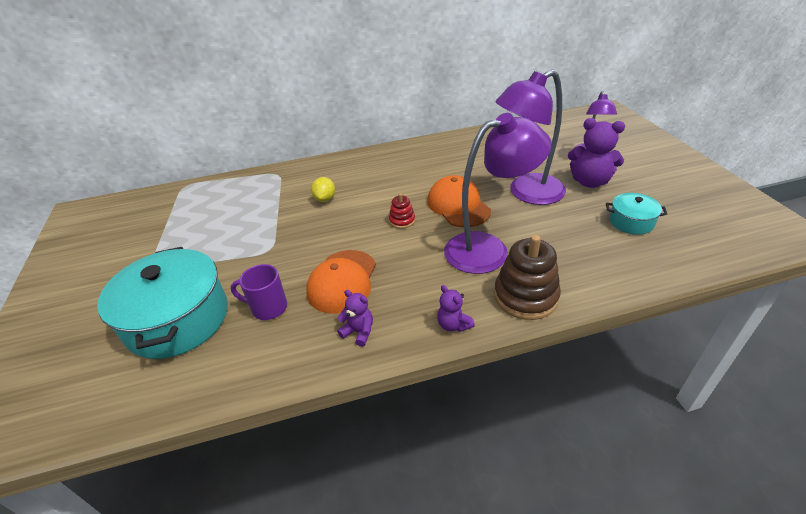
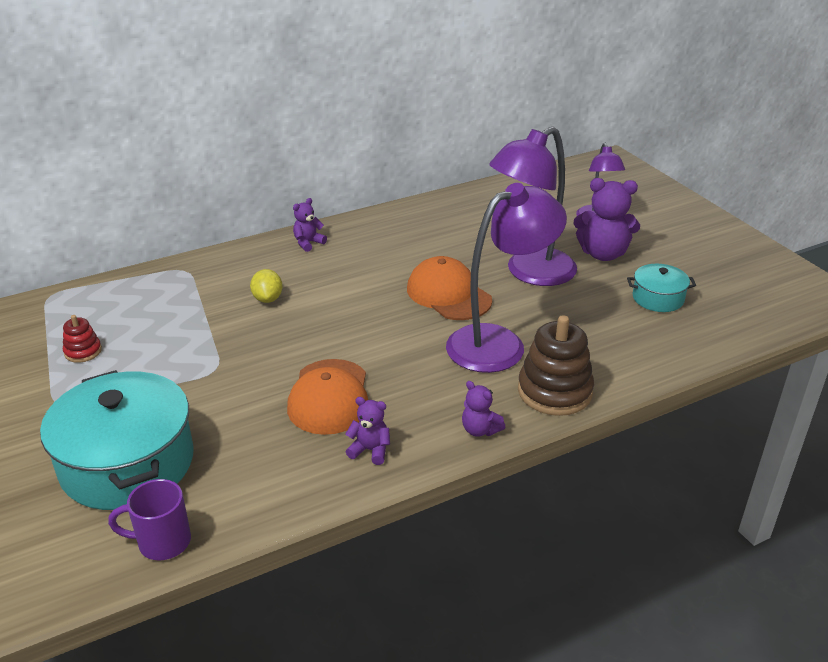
camera: 15 degrees left, 5 degrees down
(268, 308) = (244, 437): purple mug -> purple mug (162, 542)
(367, 160) = (308, 243): none -> purple teddy bear
(402, 220) = (381, 318): red stacking toy -> red stacking toy (83, 351)

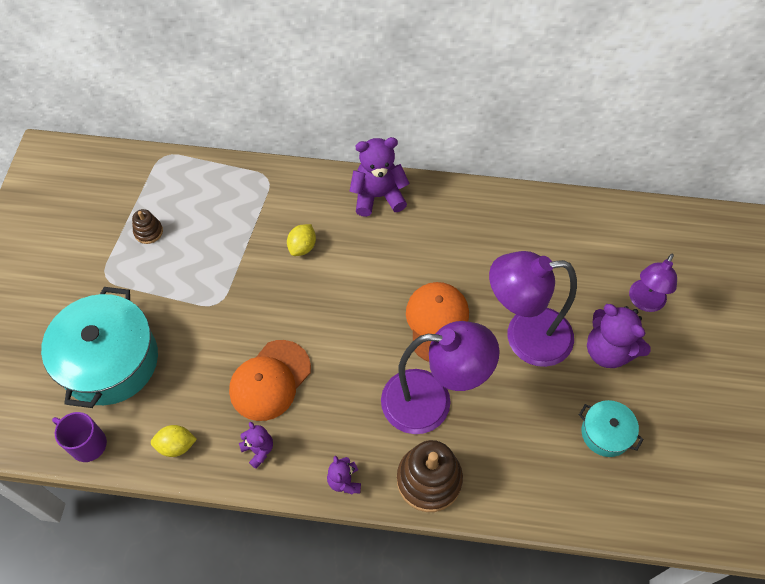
camera: 35 degrees right, 25 degrees up
(83, 351) = (148, 232): red stacking toy -> brown stacking toy
(275, 490) = (176, 445): none -> yellow lemon
(308, 243) = (378, 196): purple teddy bear -> purple teddy bear, size x1.86

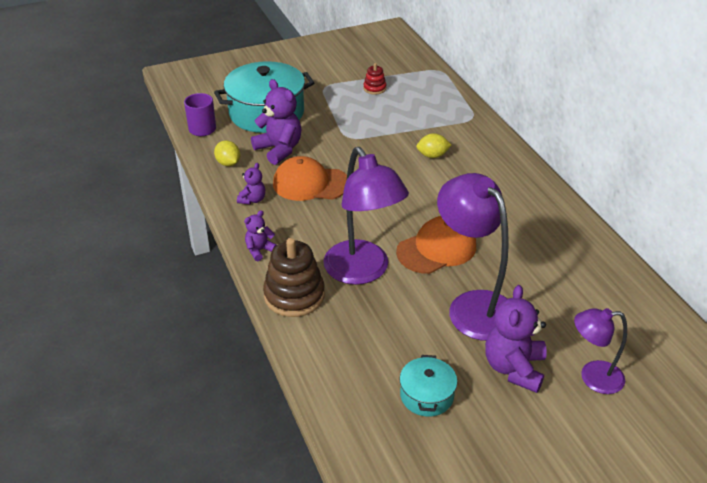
camera: 60 degrees right, 20 degrees down
(148, 232) = (374, 88): brown stacking toy -> red stacking toy
(378, 196) = (518, 174): purple teddy bear -> purple teddy bear (279, 149)

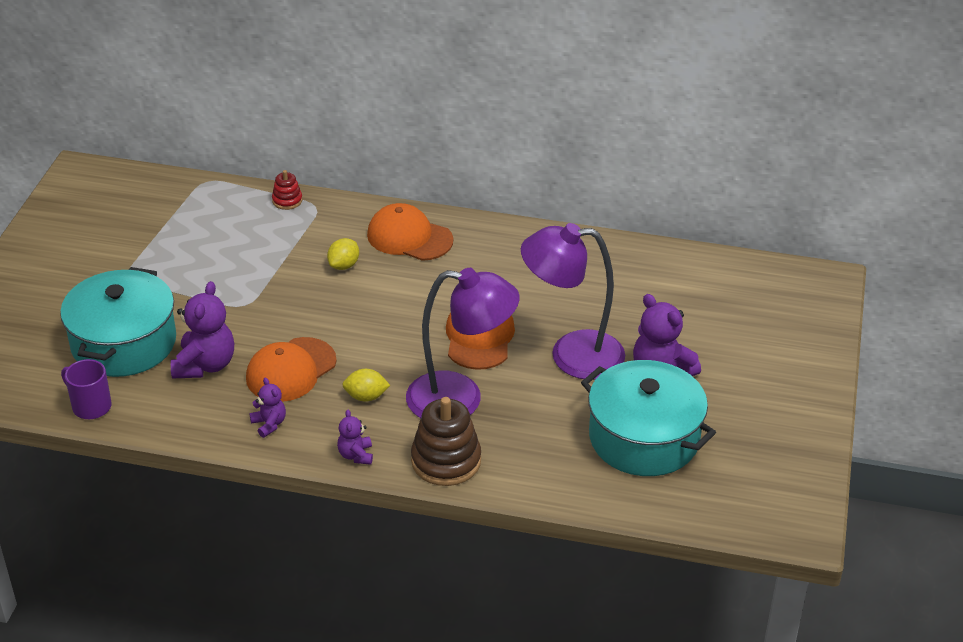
camera: 55 degrees left, 0 degrees up
(228, 163) = (183, 414): yellow lemon -> yellow lemon (366, 396)
(279, 149) = (205, 365): purple teddy bear -> purple teddy bear turned 105 degrees clockwise
(374, 88) = (180, 242): red stacking toy -> red stacking toy (287, 200)
(426, 395) = (644, 438): turquoise pot -> turquoise pot, size x2.04
(495, 168) = (409, 237): none -> orange cap
(592, 377) = (709, 335): purple lamp -> none

